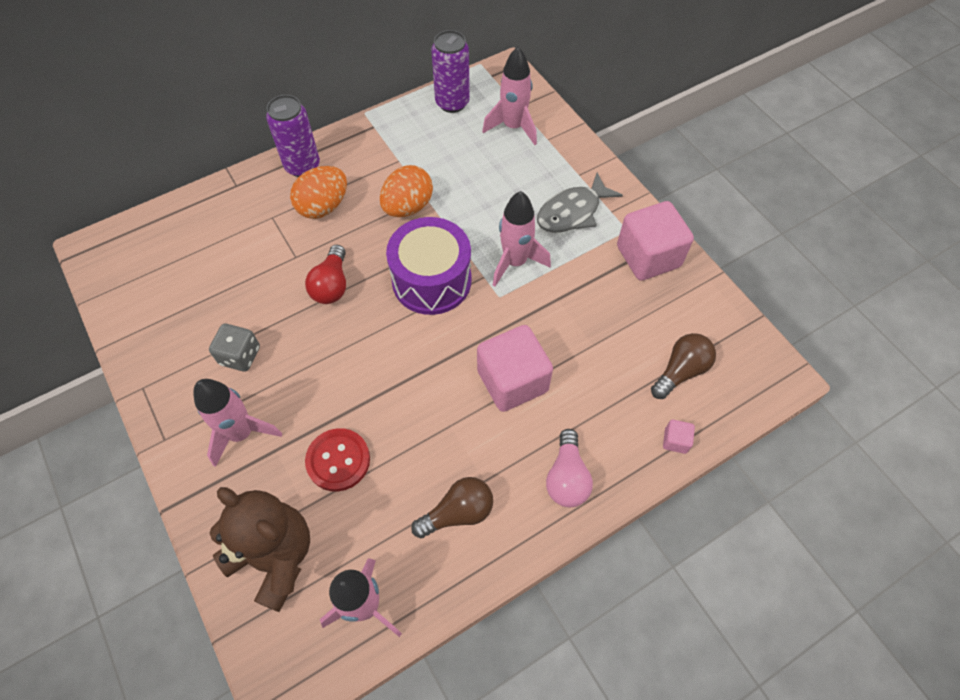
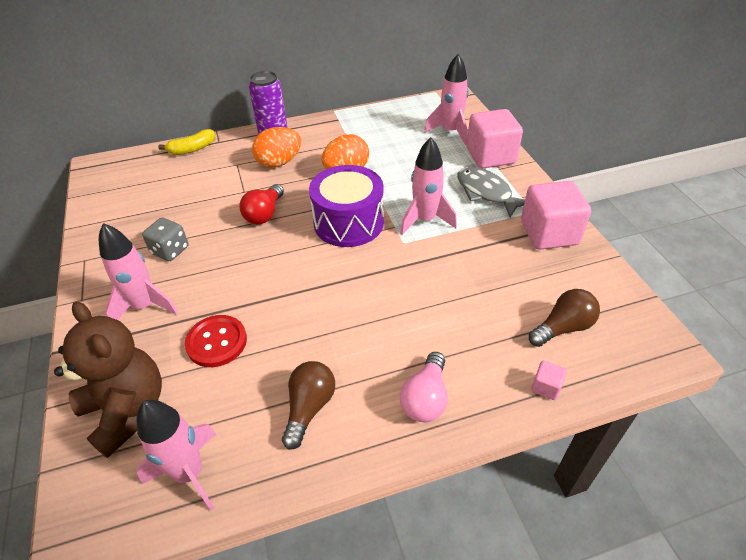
camera: 15 degrees right, 15 degrees down
(207, 202) = (192, 149): none -> yellow banana
(452, 103) = (405, 112): purple can -> none
(458, 512) = (309, 407): brown light bulb -> brown light bulb turned 60 degrees counterclockwise
(512, 381) = (396, 308): pink cube -> pink cube (490, 156)
(572, 212) = (486, 193): grey fish -> grey fish turned 75 degrees clockwise

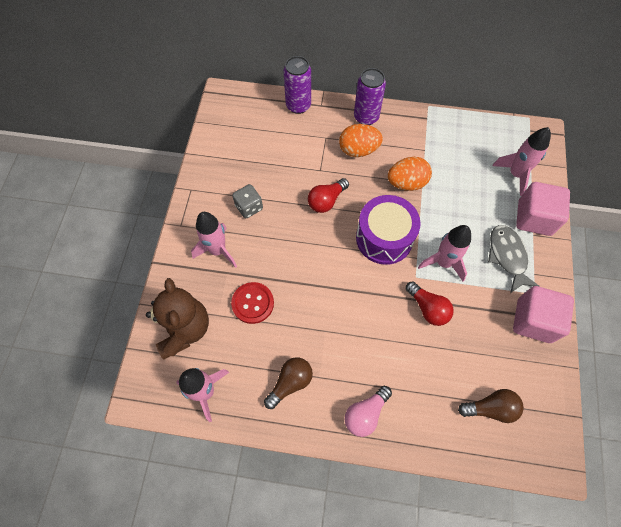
camera: 25 degrees right, 20 degrees up
(192, 149) = (298, 105): yellow banana -> purple can
(434, 265) = (428, 308): none -> red light bulb
(546, 387) = (449, 447): pink cube -> none

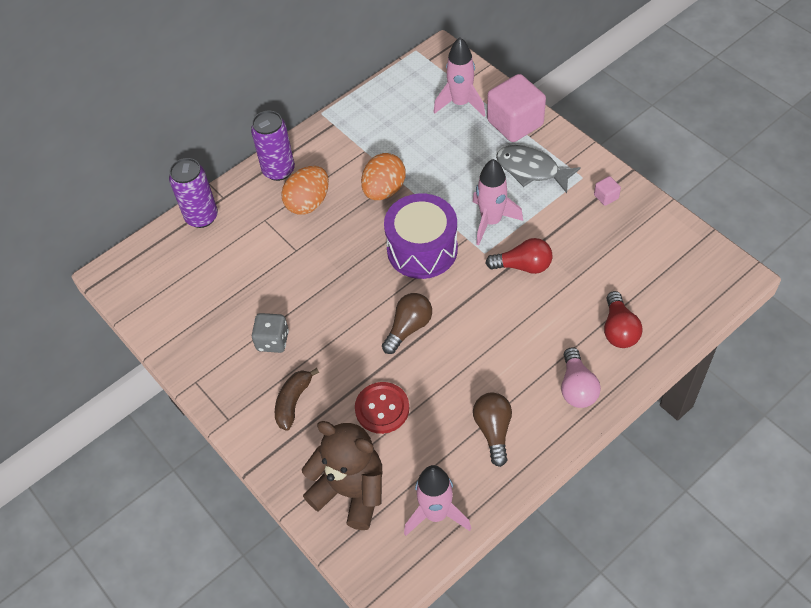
camera: 45 degrees left, 10 degrees down
(218, 250) = (293, 402): pink rocket -> brown banana
(326, 201) = (335, 268): red light bulb -> red light bulb (619, 330)
(490, 408) = (653, 287): brown light bulb -> brown light bulb (408, 328)
(533, 320) = (606, 197): pink cube -> pink cube, size x0.42

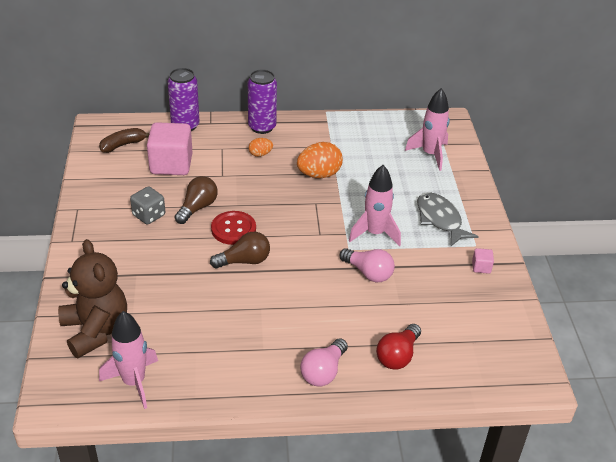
camera: 30 degrees right, 15 degrees down
(293, 402) = (121, 256): brown banana -> brown banana (123, 145)
(308, 203) = (260, 154): orange egg -> orange egg, size x0.53
(382, 409) = (172, 296): red button -> red button (233, 229)
(422, 249) = (306, 222): purple drum -> none
(493, 430) = (232, 358): brown light bulb -> brown light bulb (197, 208)
(515, 123) = (458, 186): pink cube -> pink cube (171, 164)
(523, 266) = (368, 273): red light bulb -> pink light bulb

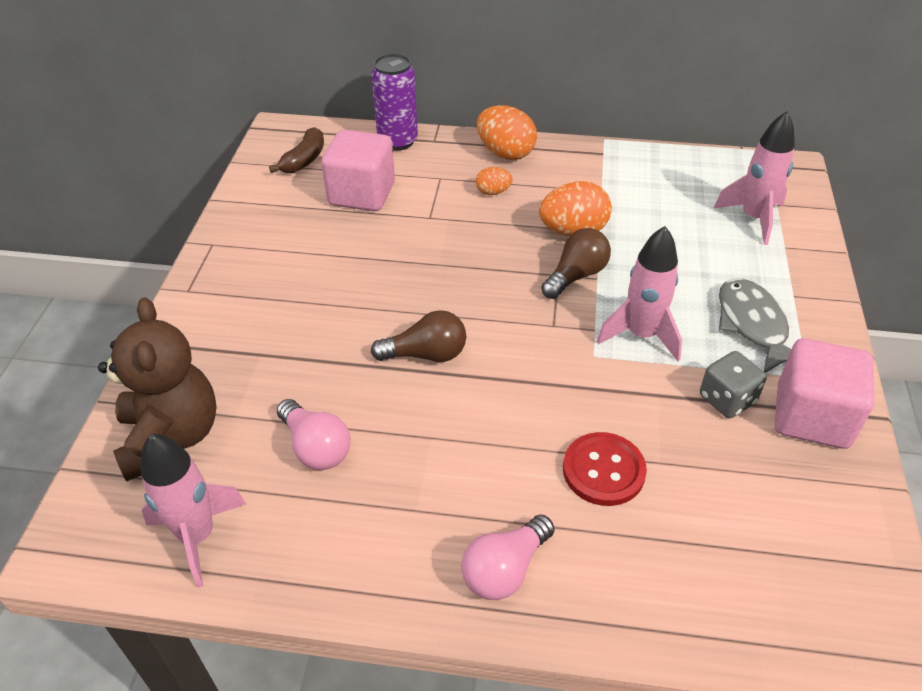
camera: 15 degrees right, 5 degrees up
(123, 145) = (304, 160): brown banana -> brown banana turned 135 degrees clockwise
(149, 215) = (307, 265): grey dice -> grey dice (727, 399)
(197, 208) = (380, 262): brown light bulb -> brown light bulb (576, 275)
(233, 229) = (423, 301): red button -> red button (603, 470)
(262, 127) = (505, 153): purple can -> orange egg
(368, 273) = (618, 401): pink light bulb -> pink light bulb (316, 447)
(397, 356) = (639, 560): red light bulb -> none
(481, 267) = (812, 417): pink cube -> pink cube, size x2.39

